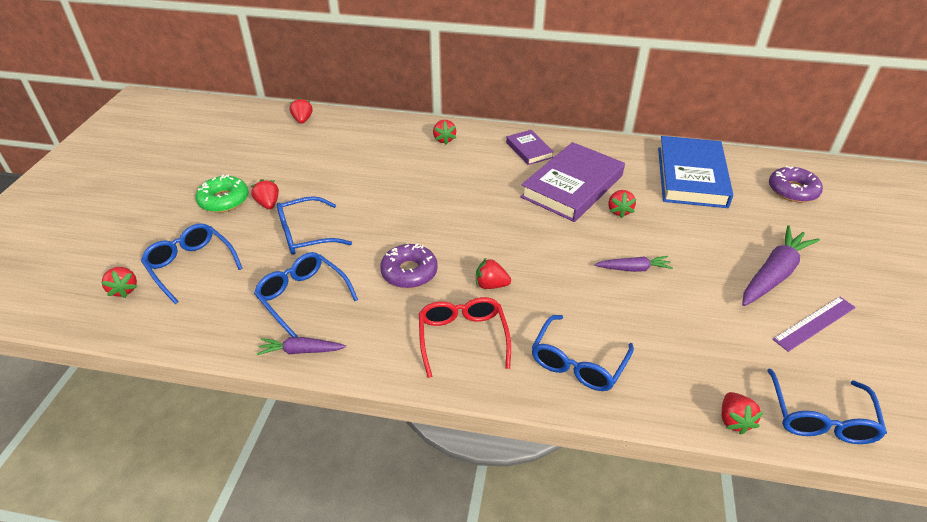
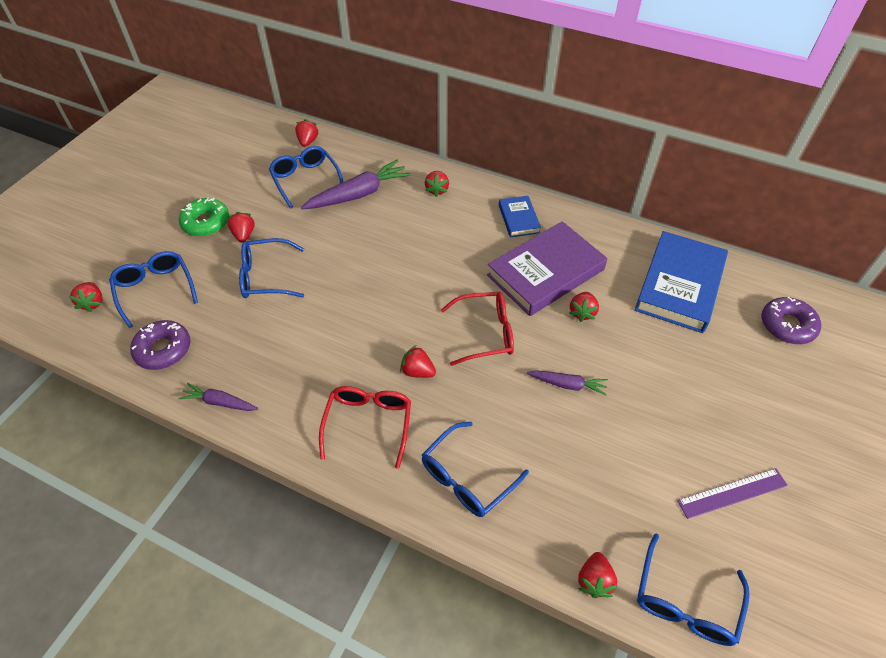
camera: 15 degrees right, 10 degrees up
(302, 297) = (240, 345): blue glasses -> blue glasses (305, 180)
(409, 272) = (346, 339): purple donut -> purple donut (163, 349)
(529, 150) = (518, 219): purple book -> blue book
(541, 242) = (486, 333): none -> red glasses
(774, 274) = (715, 424): purple carrot -> purple carrot (359, 194)

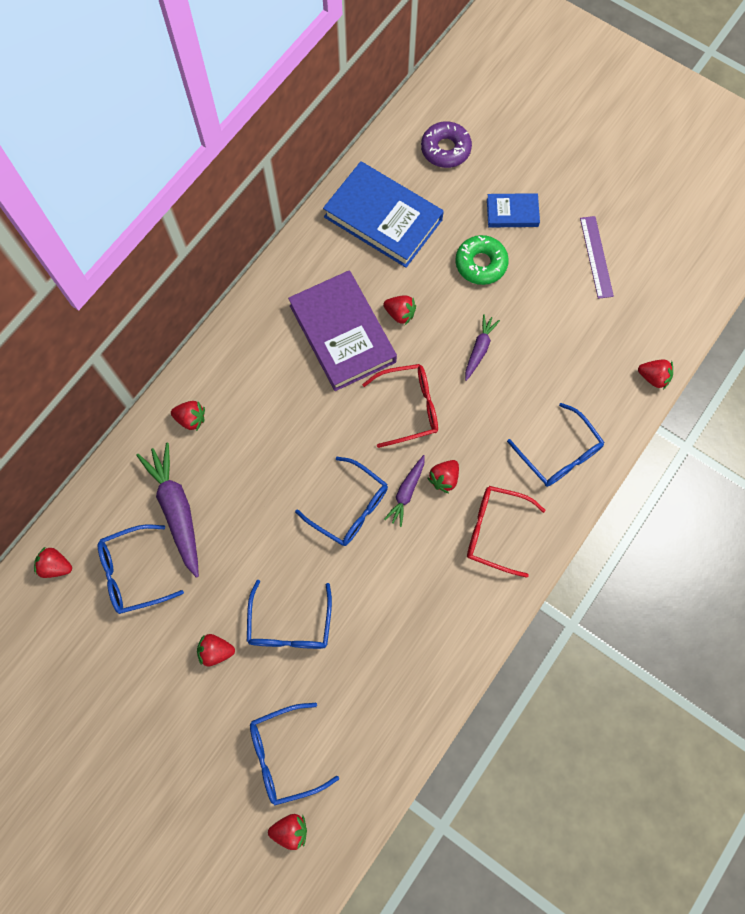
camera: 80 degrees left, 20 degrees up
(163, 349) = (374, 737): purple donut -> none
(206, 222) = (183, 699): green donut -> green donut (481, 264)
(220, 402) = (450, 673): purple carrot -> purple carrot (406, 492)
(486, 333) = (409, 407): red glasses -> red glasses turned 75 degrees clockwise
(518, 219) = (259, 341): blue book -> blue book (512, 212)
(685, 602) = (674, 320): blue glasses -> blue glasses (350, 508)

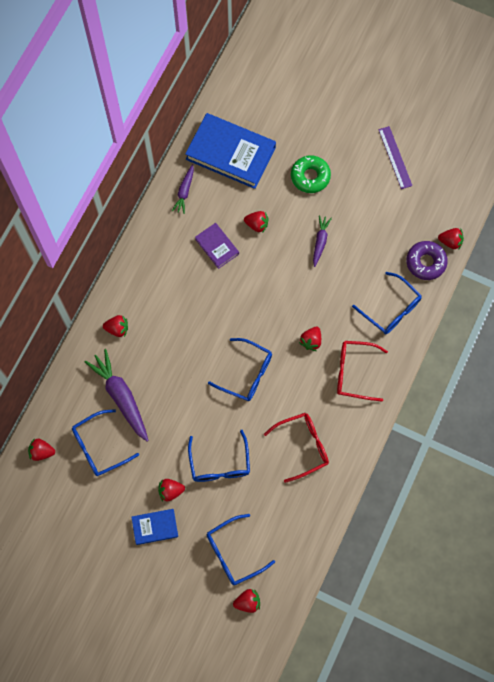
camera: 10 degrees left, 0 degrees up
(342, 334) = (217, 246): purple book -> purple book, size x0.50
(406, 492) = (285, 355): purple carrot -> purple carrot (184, 191)
(409, 407) = (276, 293): red glasses -> red glasses (303, 446)
(445, 149) = (268, 91): purple donut -> purple donut (425, 262)
(512, 212) = (327, 133): blue book -> blue book (155, 527)

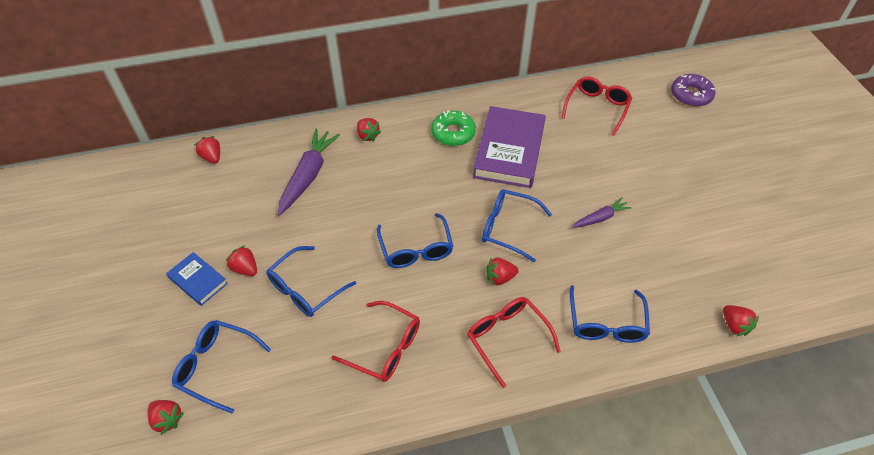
camera: 50 degrees right, 20 degrees down
(99, 447) = (247, 190): blue glasses -> blue glasses (507, 228)
(184, 191) = (530, 102): purple carrot -> none
(217, 246) = (509, 151): purple book -> purple book, size x1.99
(230, 153) = (597, 108): blue book -> red glasses
(257, 224) = (560, 163): red strawberry -> none
(310, 176) = (647, 170): green donut -> green donut (453, 133)
(395, 157) = (747, 218): purple ruler -> none
(425, 262) = (687, 319): purple donut -> purple donut (691, 95)

